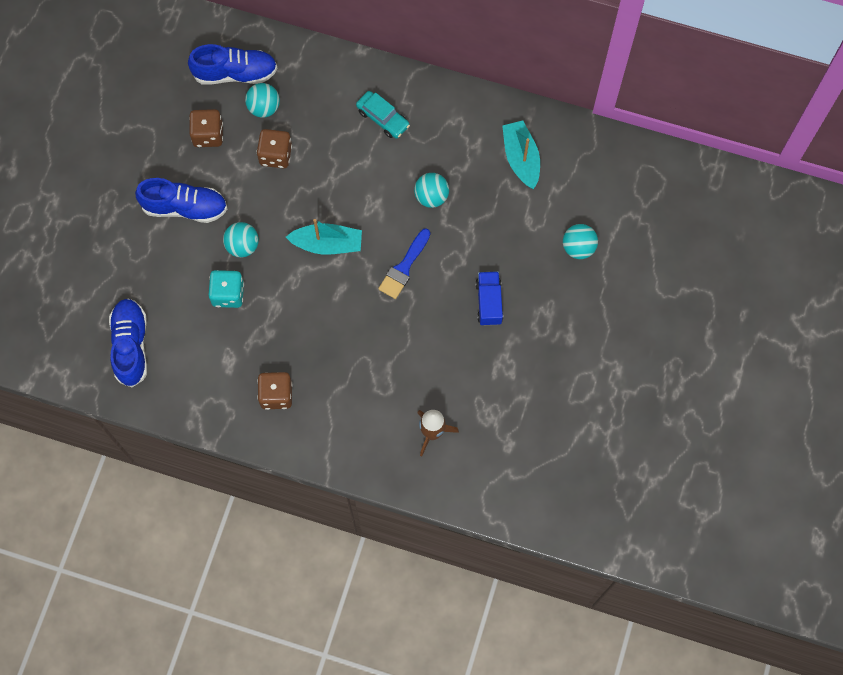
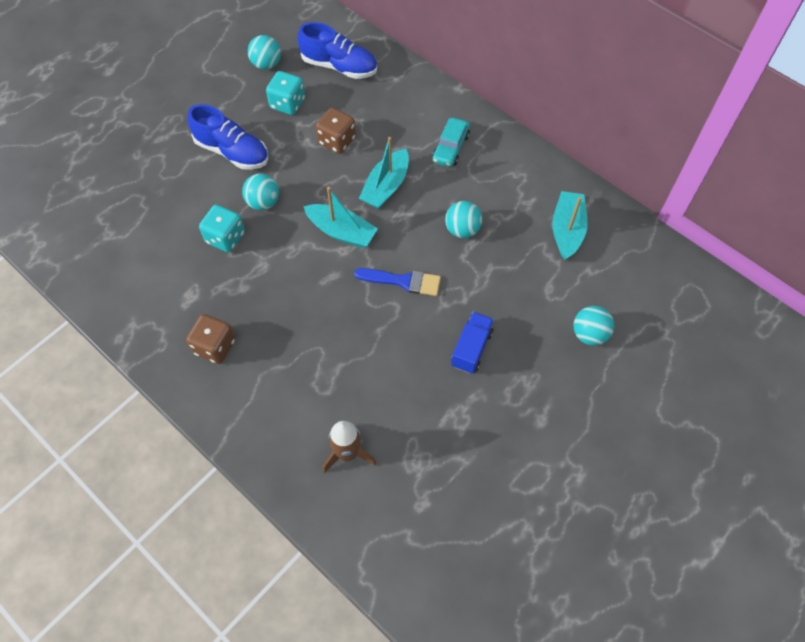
camera: 25 degrees right, 10 degrees down
(131, 345) = (112, 245): blue shoe -> none
(208, 135) = (287, 104): brown dice -> turquoise dice
(264, 107) = (348, 101): turquoise ball -> turquoise ball (266, 64)
(344, 183) = (386, 187): none -> turquoise boat
(383, 118) = (450, 148): turquoise car -> turquoise car turned 45 degrees clockwise
(404, 267) = (403, 281): blue brush -> blue brush turned 135 degrees counterclockwise

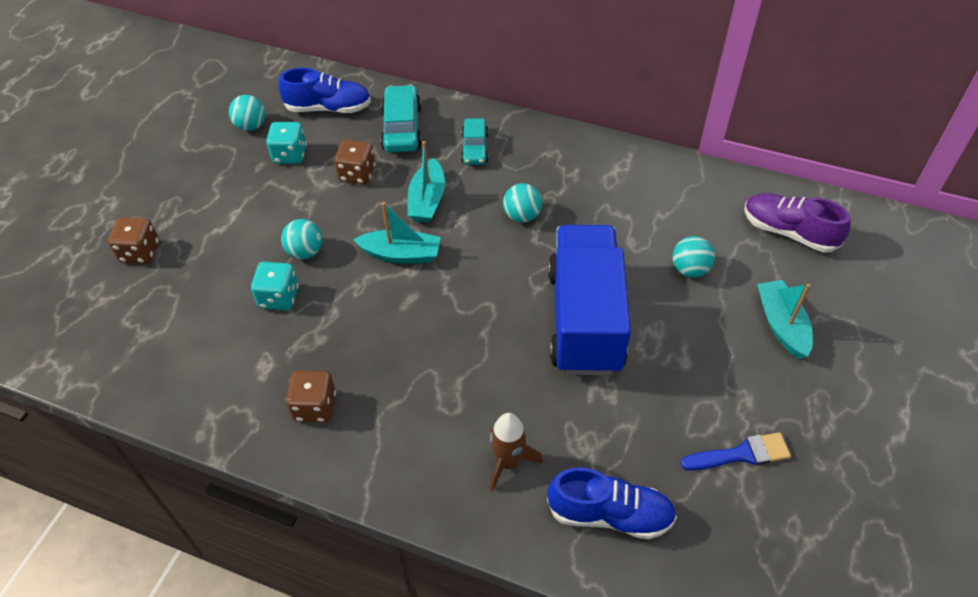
camera: 20 degrees left, 10 degrees down
(132, 158) = (140, 252): none -> brown dice
(232, 152) = (250, 215): blue shoe -> blue shoe (610, 514)
(395, 107) = (402, 128): none -> turquoise car
(403, 281) = (486, 280): blue brush -> blue brush (741, 454)
(471, 348) = (584, 319): blue truck -> blue truck, size x2.39
(567, 230) = (622, 186): turquoise boat -> turquoise boat (781, 325)
(702, 329) = (788, 232): none -> purple shoe

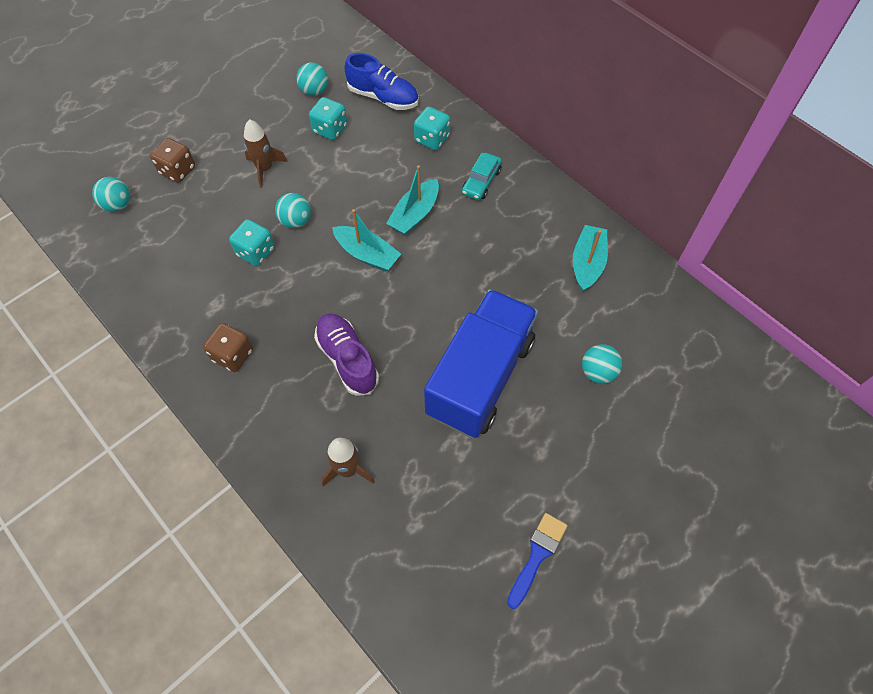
camera: 25 degrees right, 10 degrees up
(240, 215) = (265, 169): none -> brown rocket
(357, 174) = (373, 168): brown dice -> none
(402, 128) = (432, 139): turquoise car -> turquoise dice
(522, 216) = (484, 261): turquoise ball -> turquoise ball (118, 205)
(610, 514) = (400, 551): blue shoe -> none
(741, 454) = (537, 555): blue brush -> blue brush turned 75 degrees counterclockwise
(781, 325) = (647, 459): turquoise boat -> turquoise boat (587, 263)
(788, 232) = (711, 376): purple shoe -> purple shoe (347, 359)

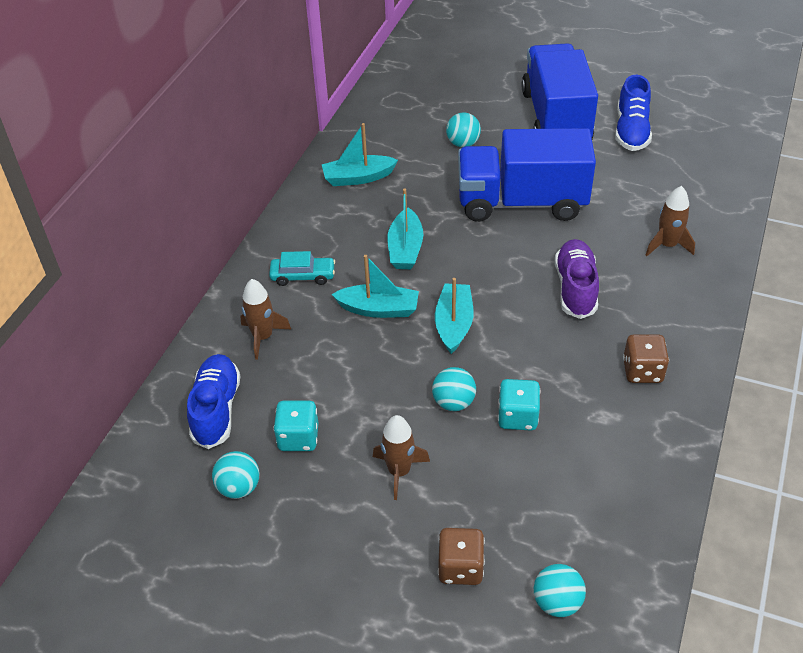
camera: 115 degrees left, 15 degrees down
(347, 359) = (575, 288): purple shoe -> purple shoe turned 150 degrees clockwise
(432, 139) = (263, 337): turquoise dice -> brown rocket
(472, 259) = (405, 249): none -> turquoise boat
(537, 555) = (631, 131): blue brush -> blue shoe
(600, 487) = (555, 118): none -> blue truck

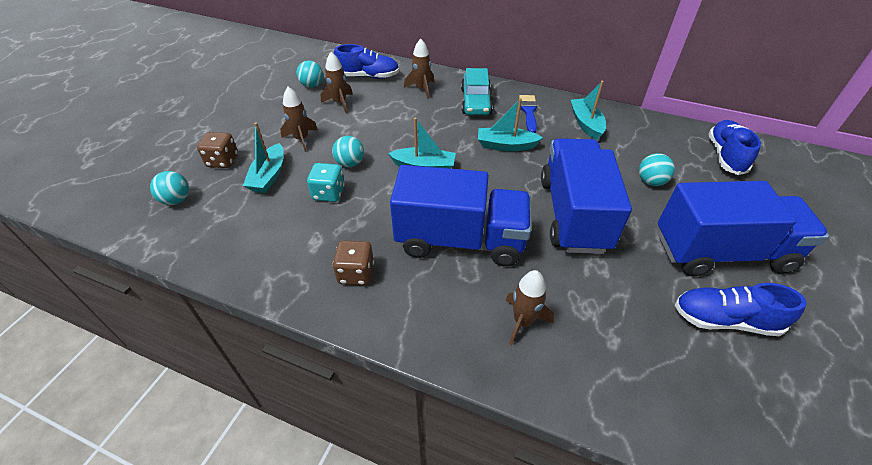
camera: 90 degrees right, 0 degrees up
(298, 438) = (340, 103): turquoise dice -> brown rocket
(303, 276) = (475, 102): turquoise car -> turquoise car, size x1.50
(330, 225) = (528, 112): none -> blue brush
(379, 309) = (442, 132): turquoise boat -> turquoise boat (269, 176)
(415, 88) = (725, 156): none -> blue shoe
(575, 288) = (460, 240): purple shoe -> blue truck

